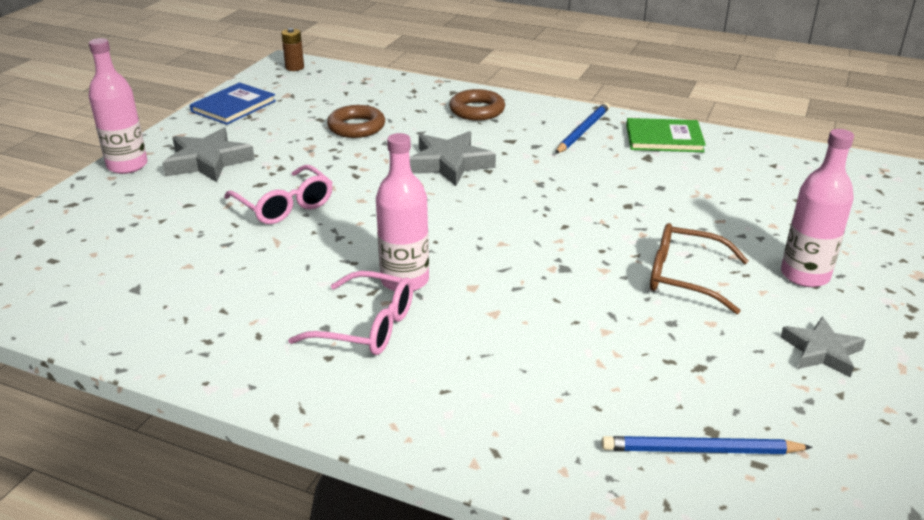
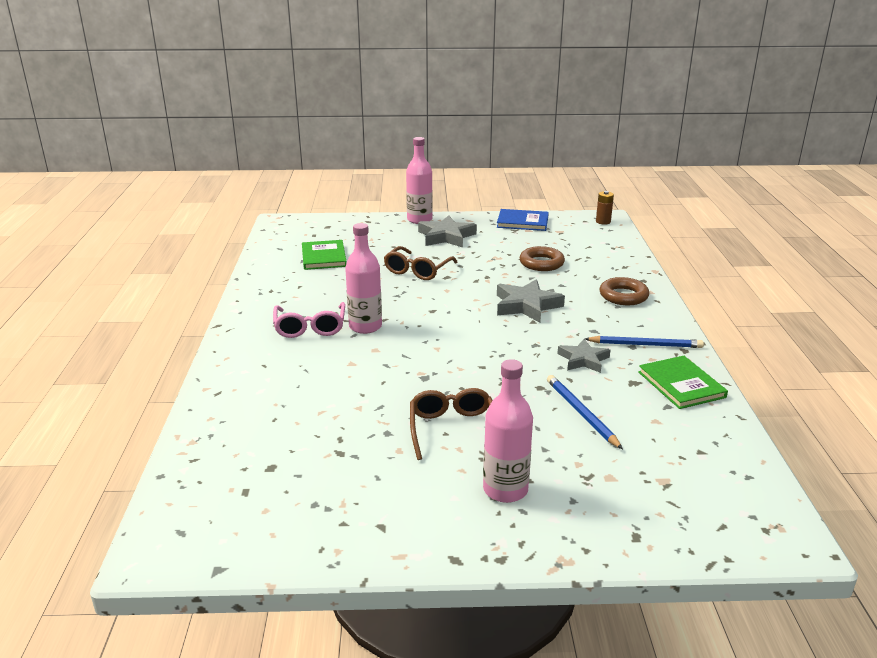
camera: 65 degrees right, 5 degrees down
(148, 268) = (324, 257): none -> green book
(284, 205) = (417, 270): pink glasses -> brown glasses
(700, 450) = (249, 465): blue pencil -> blue pencil (581, 413)
(821, 351) = (395, 508): grey star -> grey star (583, 360)

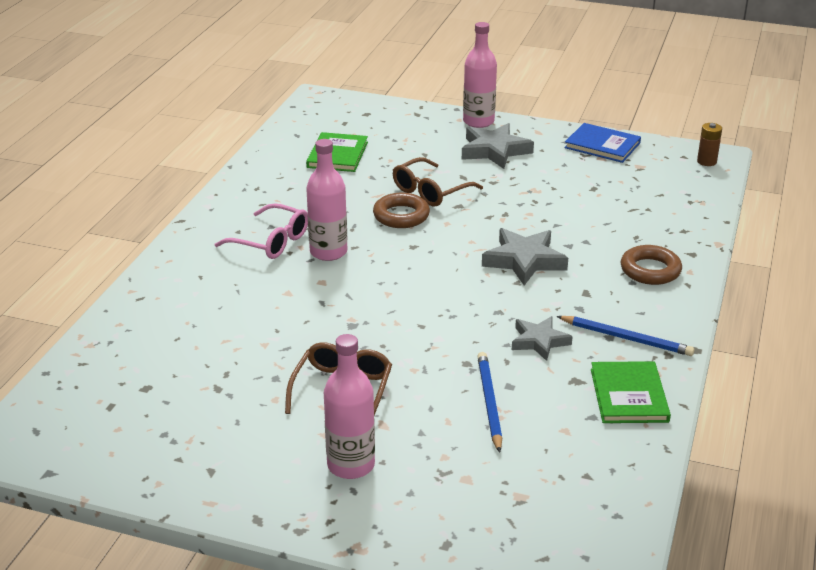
camera: 20 degrees right, 5 degrees up
(310, 327) = (271, 241): pink glasses -> pink glasses turned 75 degrees counterclockwise
(541, 263) = (583, 207): brown ring -> brown ring (401, 216)

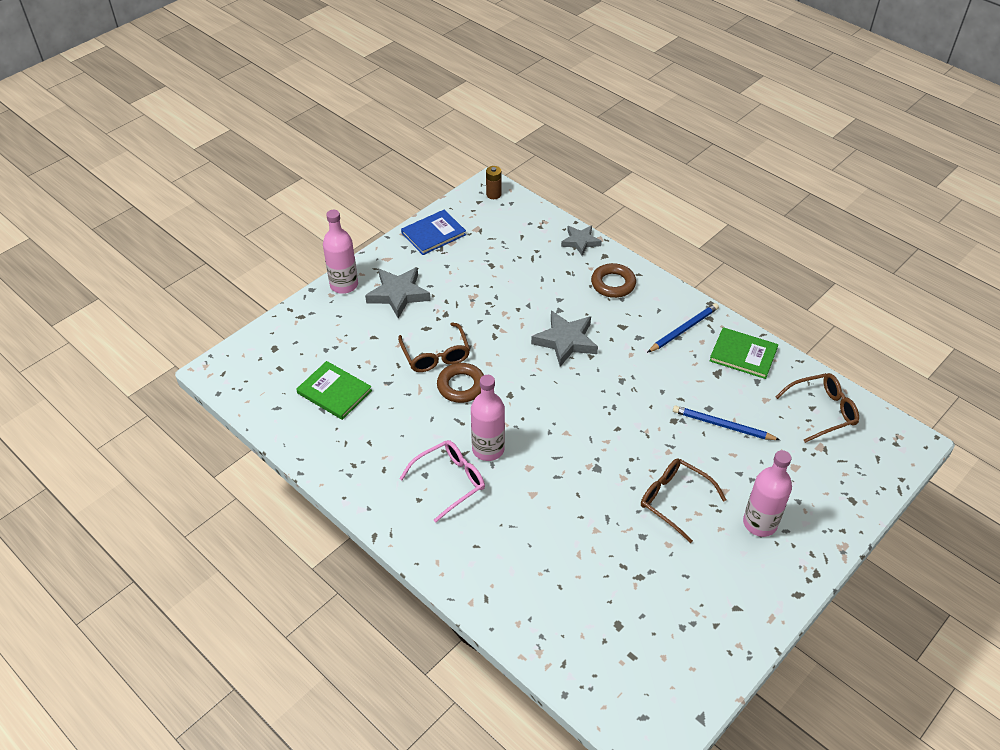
camera: 65 degrees left, 15 degrees up
(539, 341) = (666, 373): grey star -> grey star (580, 242)
(588, 486) = (822, 411): none -> brown glasses

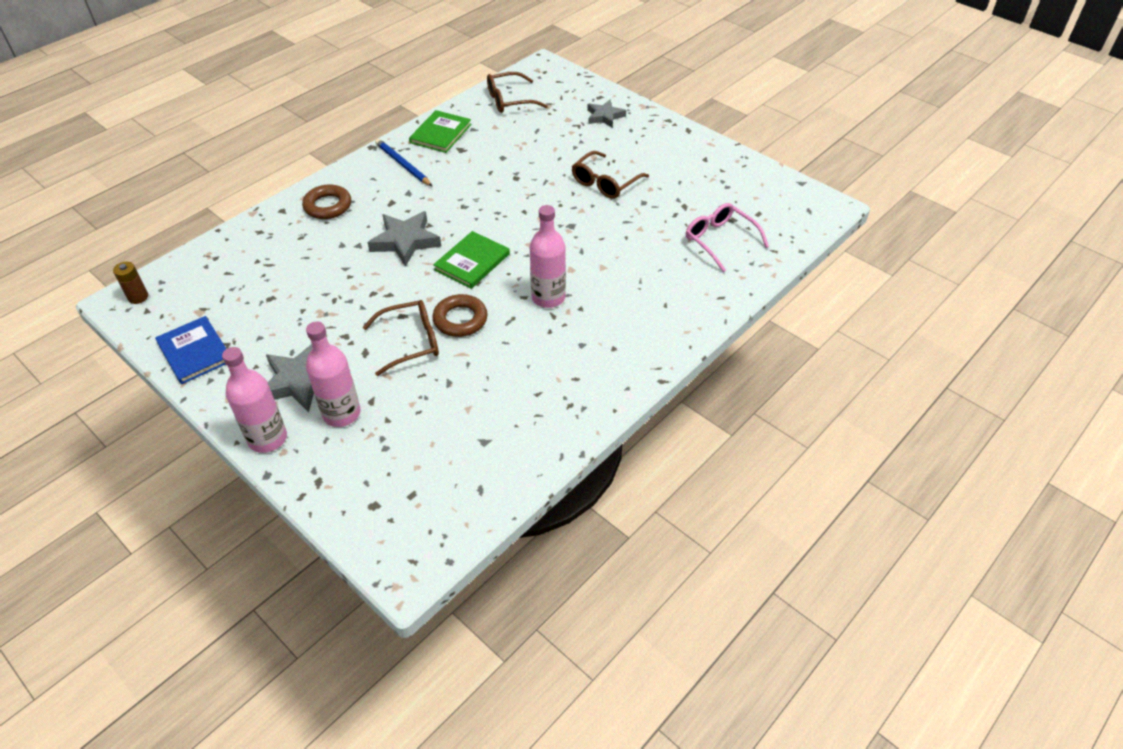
camera: 90 degrees left, 0 degrees up
(334, 392) = (459, 432): green book -> green book (472, 262)
(449, 481) = (590, 325): pink glasses -> pink glasses (720, 240)
(580, 242) = (253, 227): grey star -> grey star (604, 116)
(722, 425) = (523, 151): blue pencil -> none
(760, 523) = (625, 141): pink bottle -> pink bottle (341, 413)
(822, 411) = (510, 100): brown glasses -> brown glasses turned 90 degrees counterclockwise

